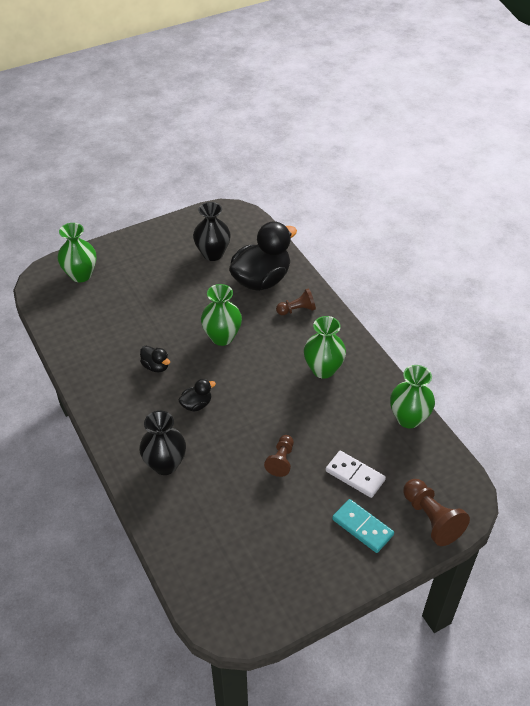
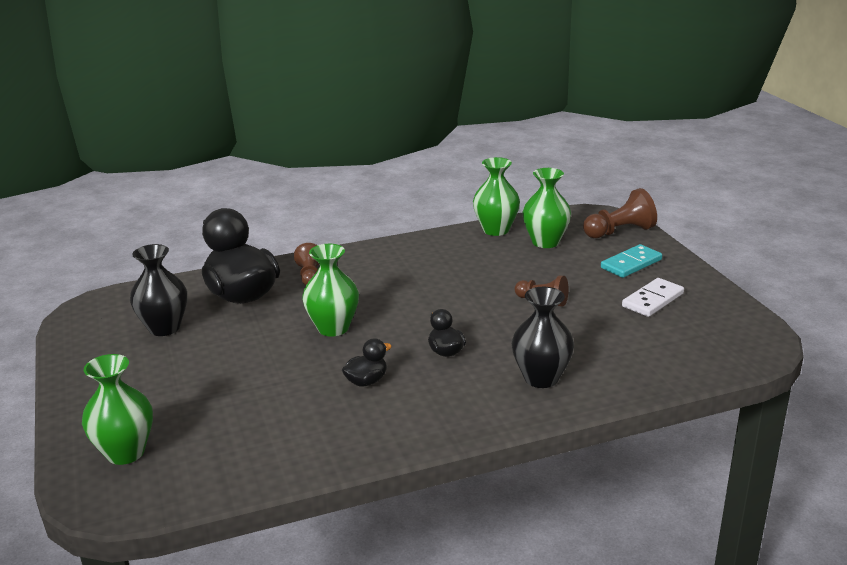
camera: 80 degrees left, 20 degrees down
(323, 369) = (413, 267): green vase -> green vase (545, 242)
(355, 475) = (566, 262): white domino -> white domino (652, 300)

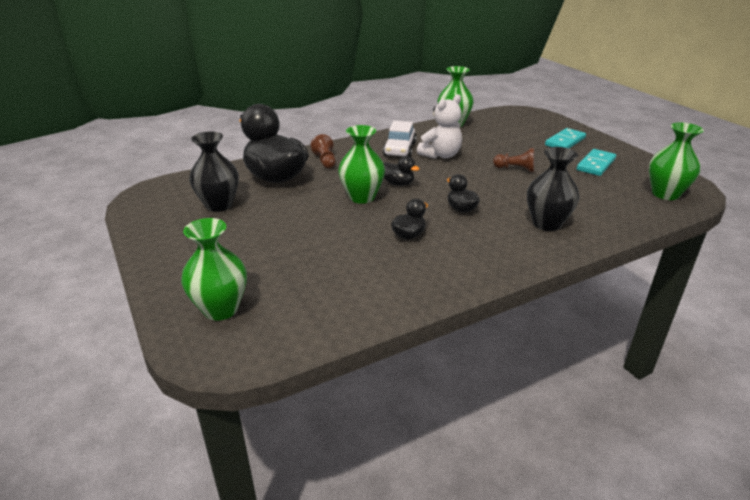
camera: 10 degrees left, 5 degrees up
(385, 312) = (398, 184): none -> black duck
(409, 264) = (399, 149): none -> white car
(457, 275) = (441, 155): none -> white teddy bear
(545, 242) = (494, 130): green vase -> green vase (665, 194)
(620, 232) = (544, 121): brown pawn -> none
(652, 300) = (595, 164): white domino -> turquoise domino

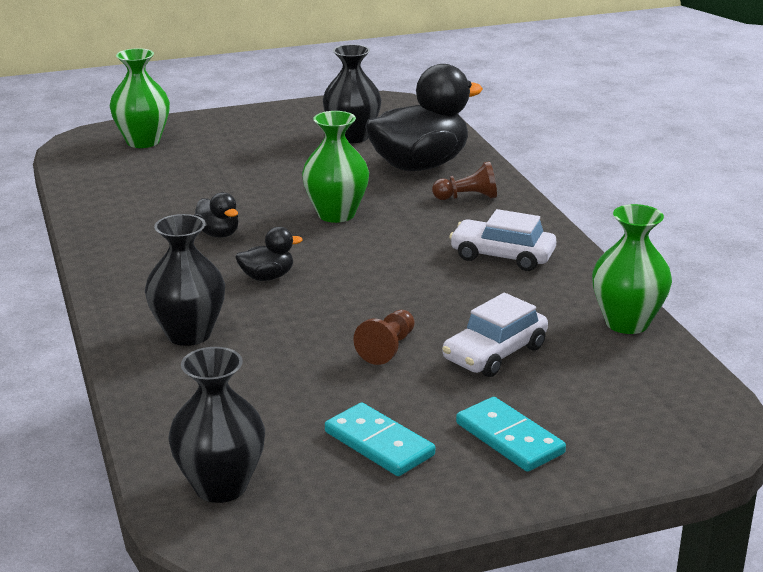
camera: 100 degrees right, 5 degrees down
(398, 184) = (368, 242): black duck -> none
(441, 155) = (467, 288): white teddy bear -> none
(500, 147) = (495, 353): none -> white car
(665, 194) = (220, 486): green vase -> black vase

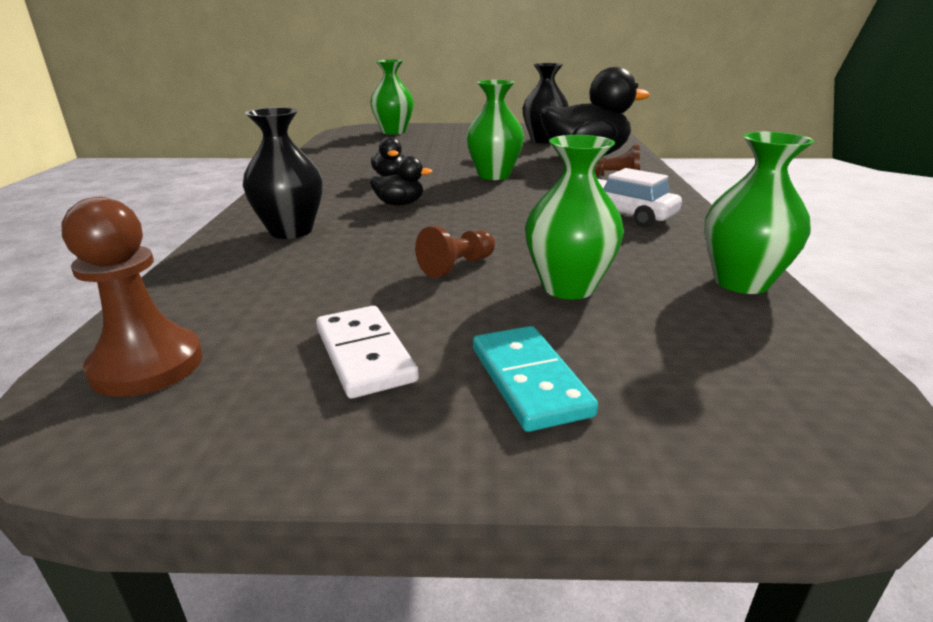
camera: 20 degrees right, 0 degrees up
(220, 486) = (147, 365): black vase -> brown pawn
(379, 444) = (365, 354): turquoise domino -> white domino
(495, 353) = (568, 287): white car -> green vase

